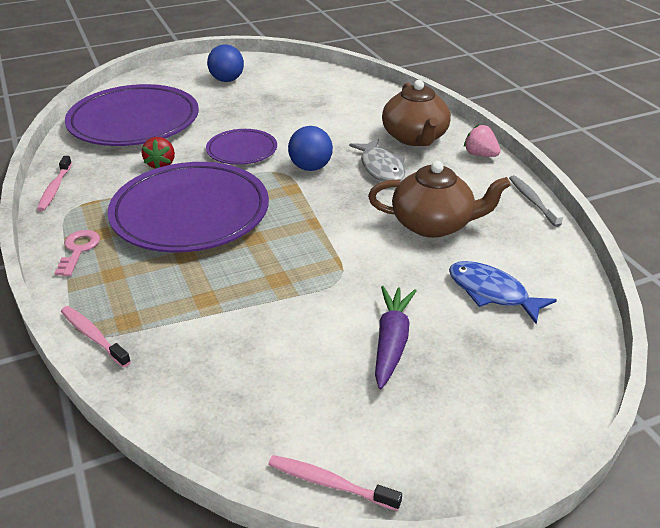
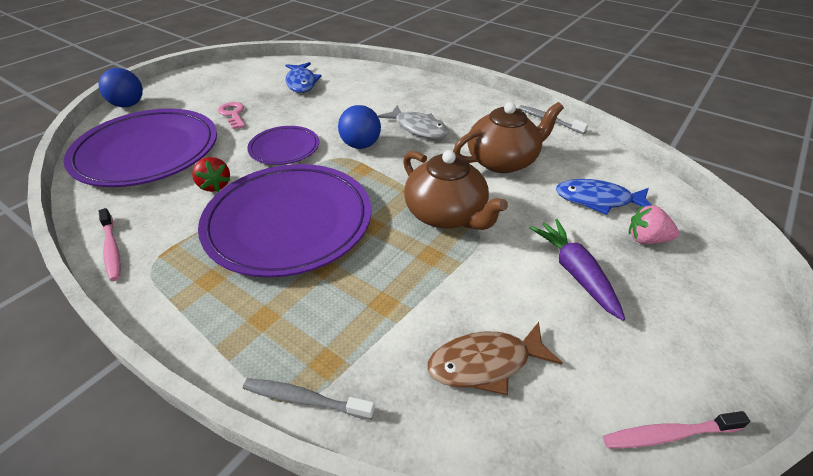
camera: 30 degrees left, 5 degrees up
(78, 250) = (200, 307): pink key -> pink key (233, 114)
(93, 336) = (305, 399): pink toothbrush -> grey toothbrush
(227, 80) = (211, 90): blue ball -> blue ball (128, 105)
(239, 372) = (485, 363): none -> brown fish
(312, 93) = (301, 83): none -> blue fish
(415, 138) = (419, 97): brown teapot -> brown teapot (446, 214)
(480, 155) = (479, 97): pink strawberry -> pink strawberry (646, 239)

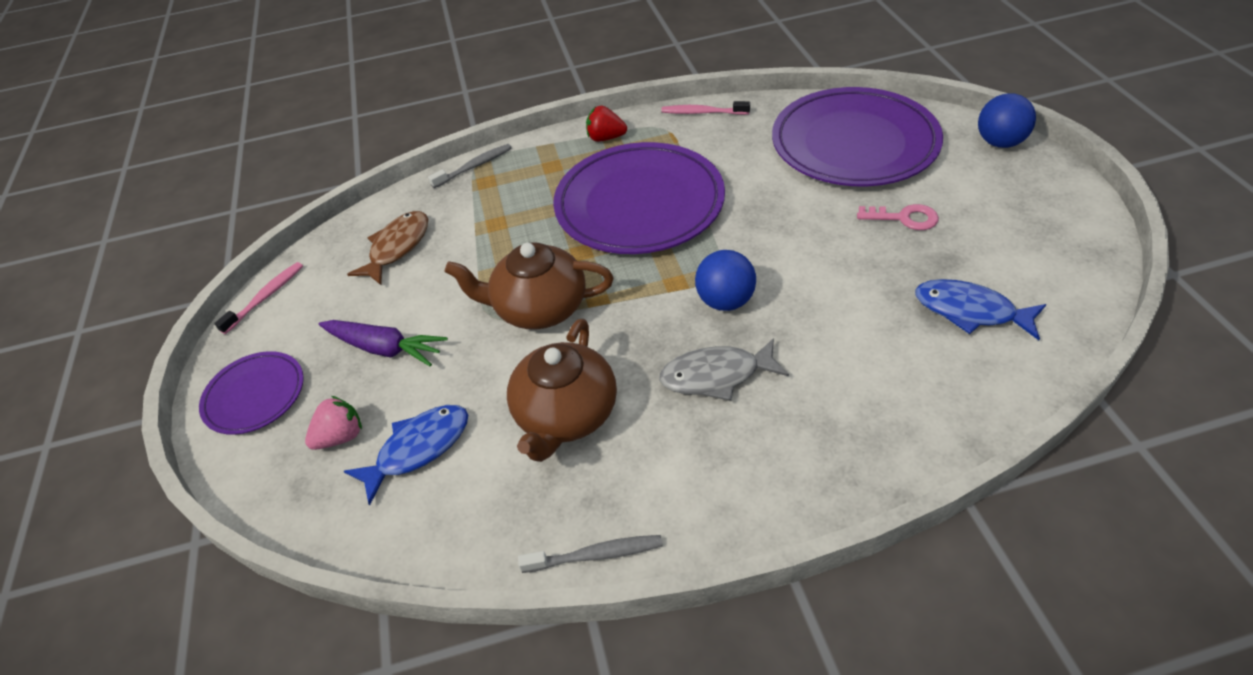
camera: 135 degrees right, 5 degrees up
(215, 185) = (745, 175): red strawberry -> red strawberry (606, 138)
(284, 148) = (775, 237): purple plate -> purple plate (255, 395)

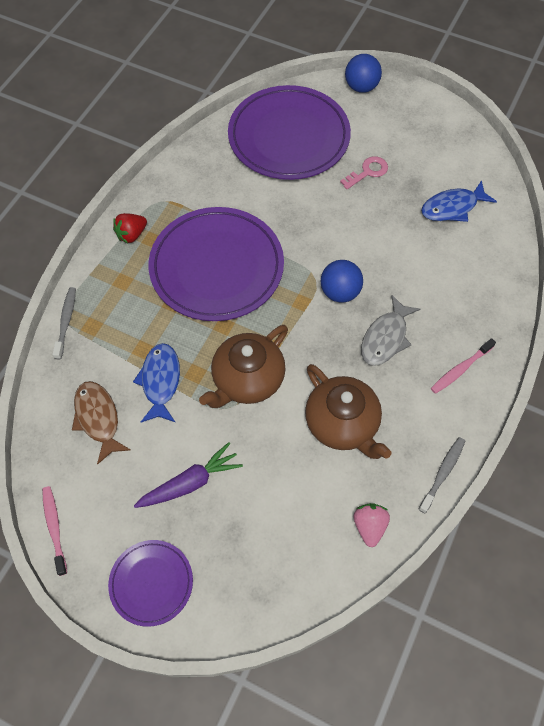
camera: 55 degrees left, 15 degrees up
(341, 436) = (241, 549): pink strawberry -> pink strawberry (369, 526)
(418, 449) = (293, 513): blue fish -> blue fish (160, 381)
(703, 112) = (172, 172): pink toothbrush -> pink toothbrush (460, 369)

